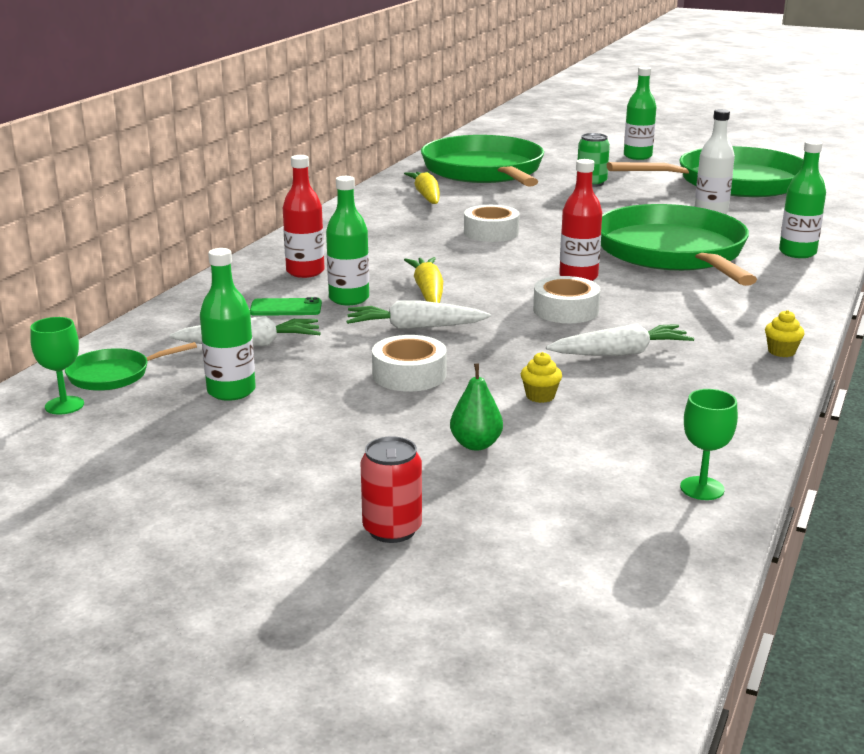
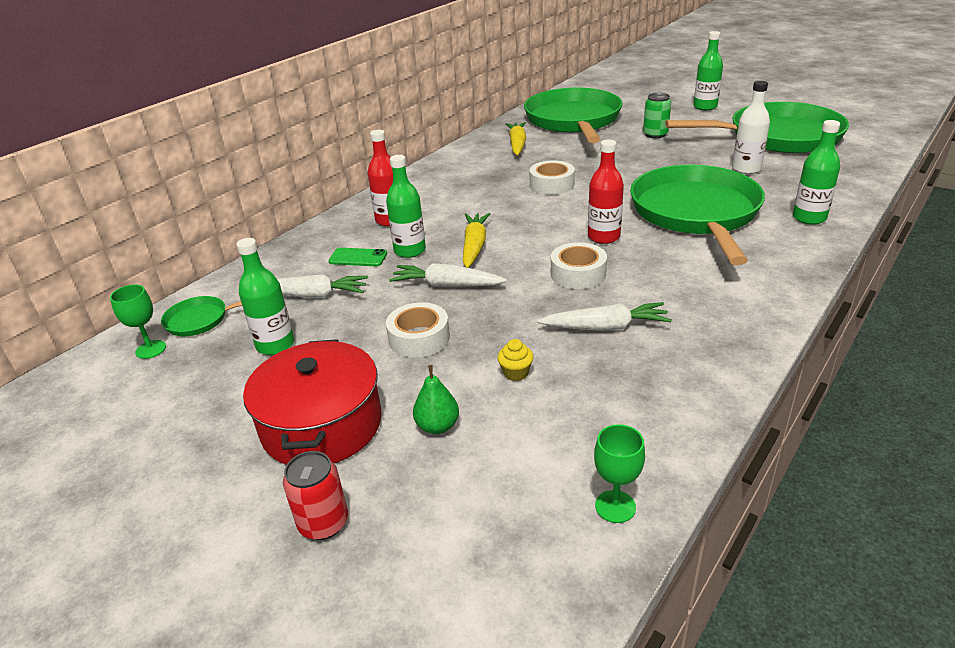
camera: 15 degrees right, 10 degrees up
(337, 454) = (322, 425): none -> red pot
(781, 351) = (753, 336): yellow cupcake -> none

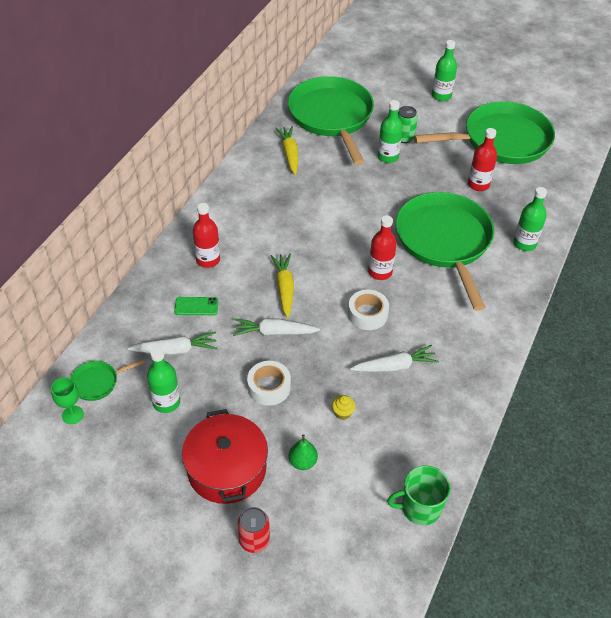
camera: 15 degrees left, 15 degrees up
(410, 250) = (235, 296): green bottle -> green bottle (388, 157)
(552, 185) = (329, 209): white tape -> none
(615, 506) = (420, 508): green goblet -> green mug
(746, 169) = (478, 185): white bottle -> red bottle

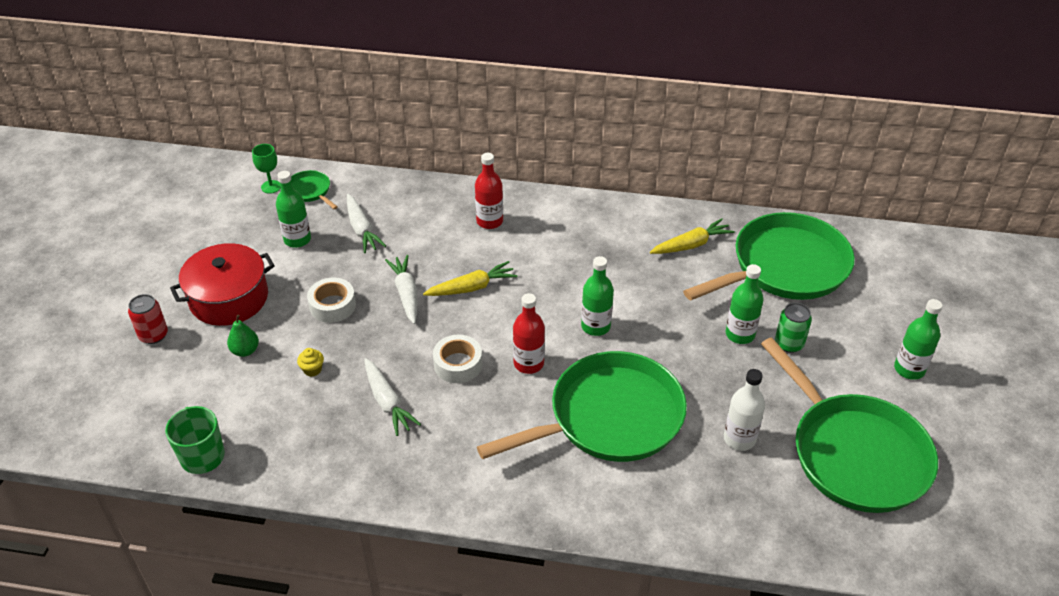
camera: 75 degrees right, 5 degrees down
(196, 306) = (422, 229): green phone -> none
(478, 185) = (739, 439): red bottle -> white bottle
(524, 244) = (645, 507): green bottle -> green bottle (595, 326)

